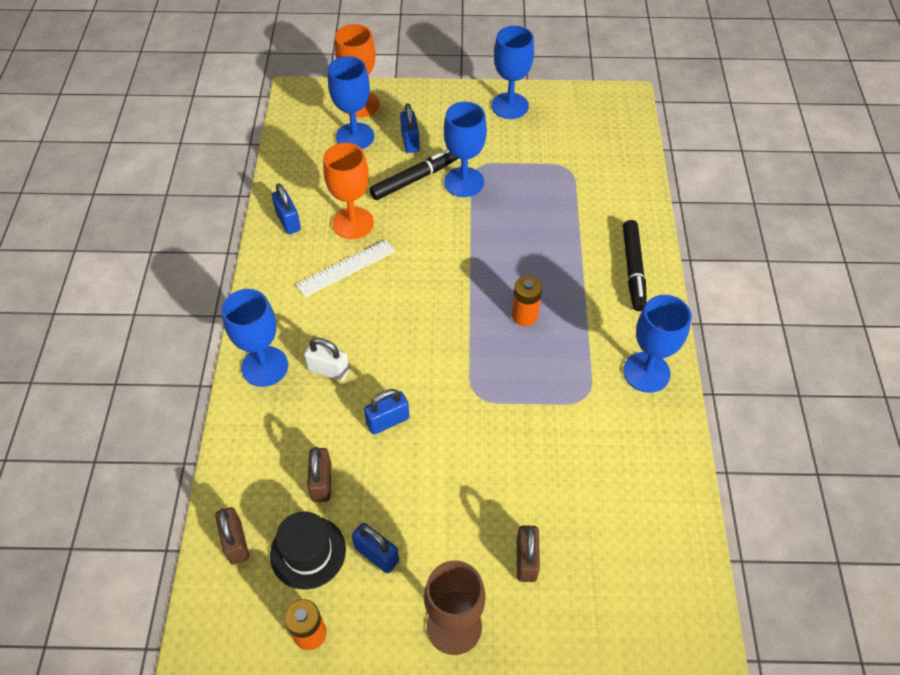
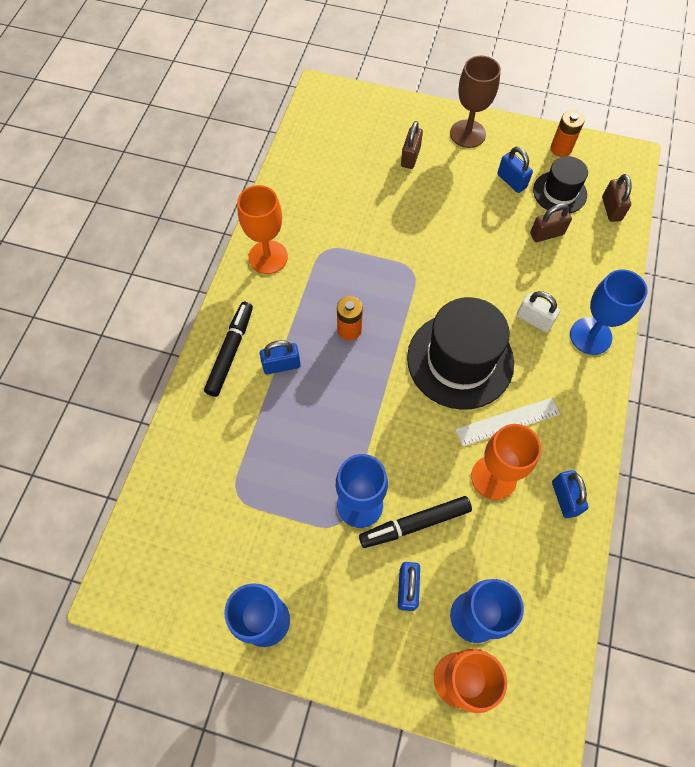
camera: 165 degrees left, 10 degrees up
(321, 482) = (546, 234): brown padlock -> brown padlock turned 60 degrees clockwise
(388, 421) = (489, 266): blue padlock -> blue padlock (281, 365)
(402, 311) = (460, 360): none -> black hat
(646, 372) = (268, 257): blue goblet -> orange goblet

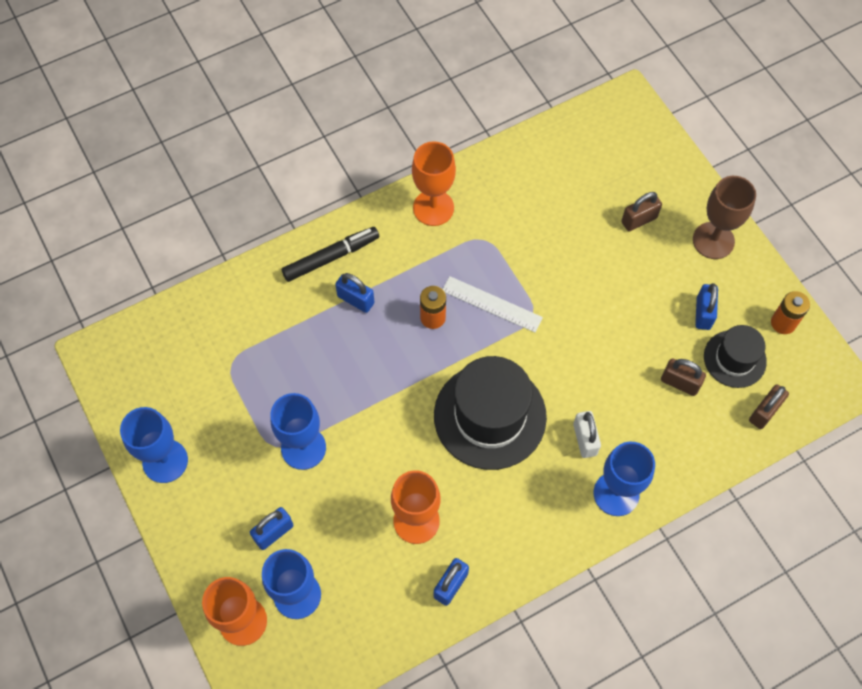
camera: 45 degrees right, 0 degrees up
(415, 524) = (325, 497): black marker -> none
(507, 421) = (473, 493): white ruler -> white ruler (491, 304)

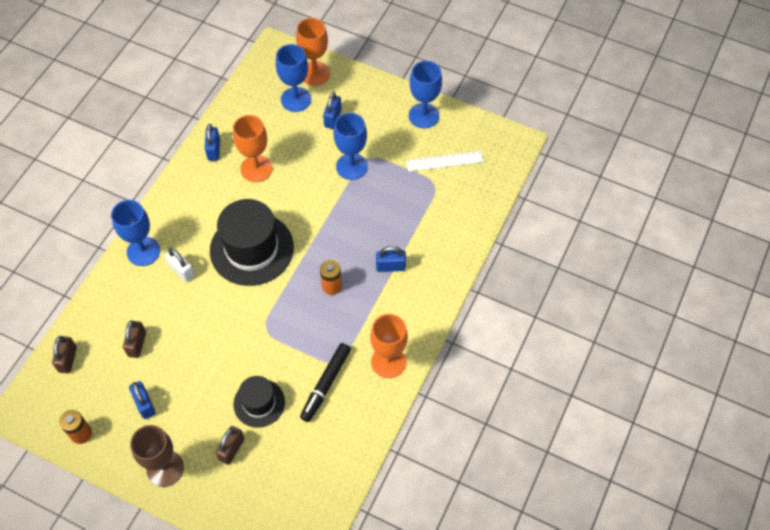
camera: 145 degrees right, 5 degrees down
(331, 257) = (429, 283): black marker -> black marker (326, 384)
(491, 304) = (299, 319): white ruler -> white ruler (444, 161)
(680, 383) = (137, 344): brown padlock -> brown padlock turned 75 degrees counterclockwise
(734, 359) = (105, 384): black hat -> black hat (259, 403)

